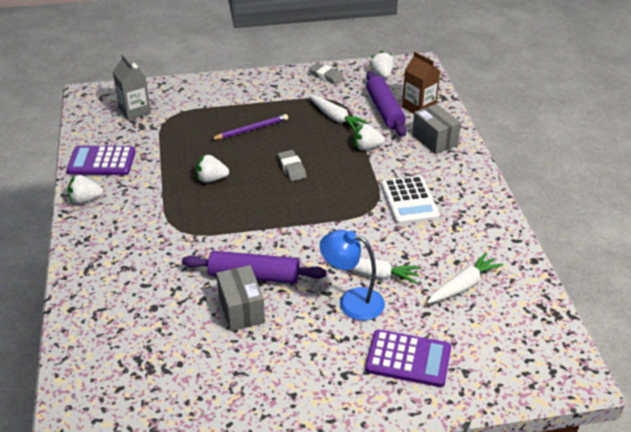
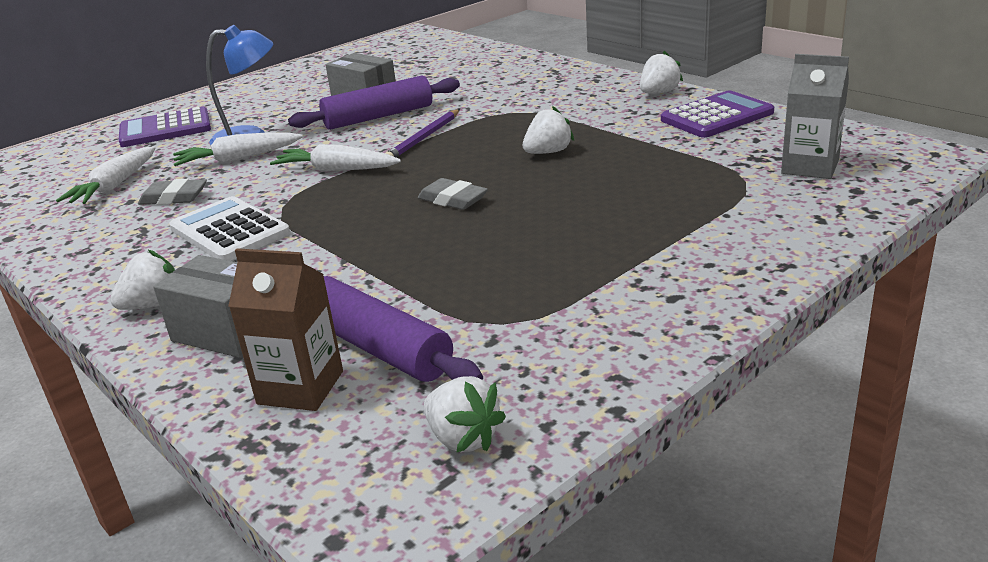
camera: 150 degrees right, 10 degrees down
(251, 129) = (589, 216): purple pencil -> purple pencil (423, 138)
(326, 76) = (595, 367): grey eraser -> grey eraser (174, 198)
(336, 118) = (465, 290): white carrot -> white carrot (336, 170)
(367, 147) = (356, 269): white strawberry -> white strawberry (153, 305)

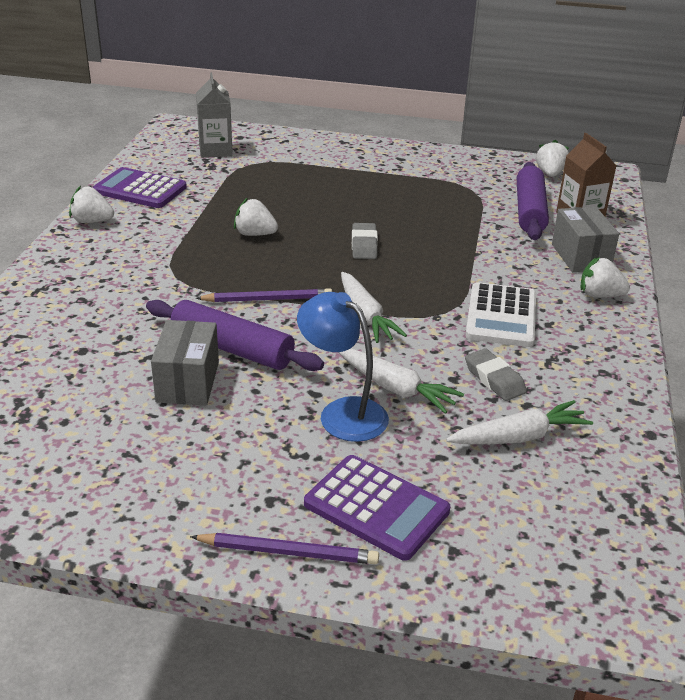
camera: 130 degrees left, 5 degrees up
(187, 104) = (288, 552): none -> purple pencil

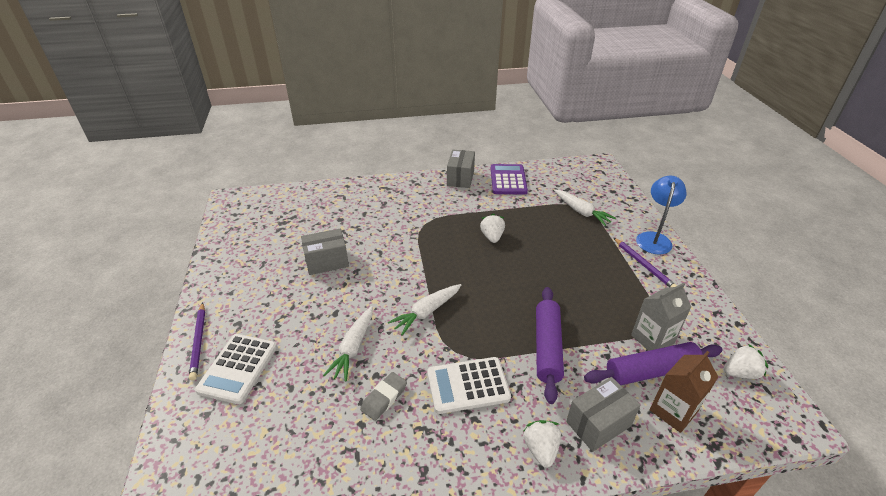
camera: 70 degrees right, 5 degrees up
(92, 221) = (460, 178): white strawberry -> grey box
(215, 150) = (583, 188): grey carton -> grey carton (652, 339)
(232, 349) = (364, 267): purple rolling pin -> purple rolling pin (547, 347)
(267, 299) = (421, 265): purple pencil -> purple pencil (643, 265)
(342, 413) = (320, 330): blue lamp -> blue lamp (654, 238)
(364, 245) = (515, 287): grey eraser -> none
(376, 507) = (238, 368): purple calculator -> white calculator
(519, 437) = (322, 426): white carrot -> white carrot (581, 212)

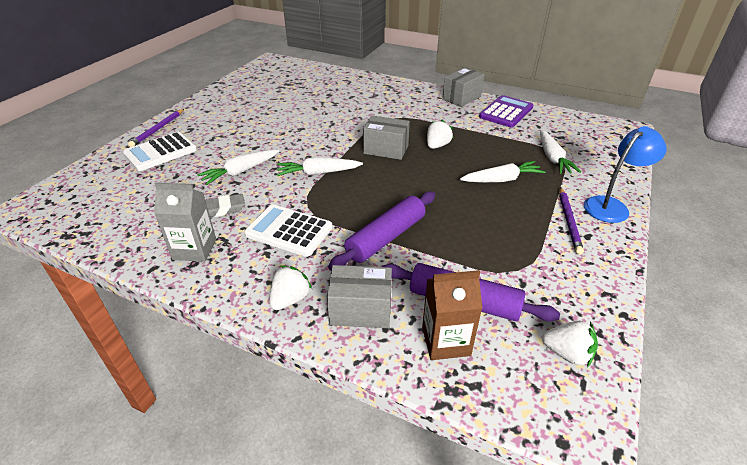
camera: 35 degrees right, 0 degrees up
(327, 262) = (287, 116): grey box -> grey box (386, 149)
(569, 249) = (501, 180): none -> white carrot
(652, 339) = (499, 279): grey carton -> grey carton (194, 249)

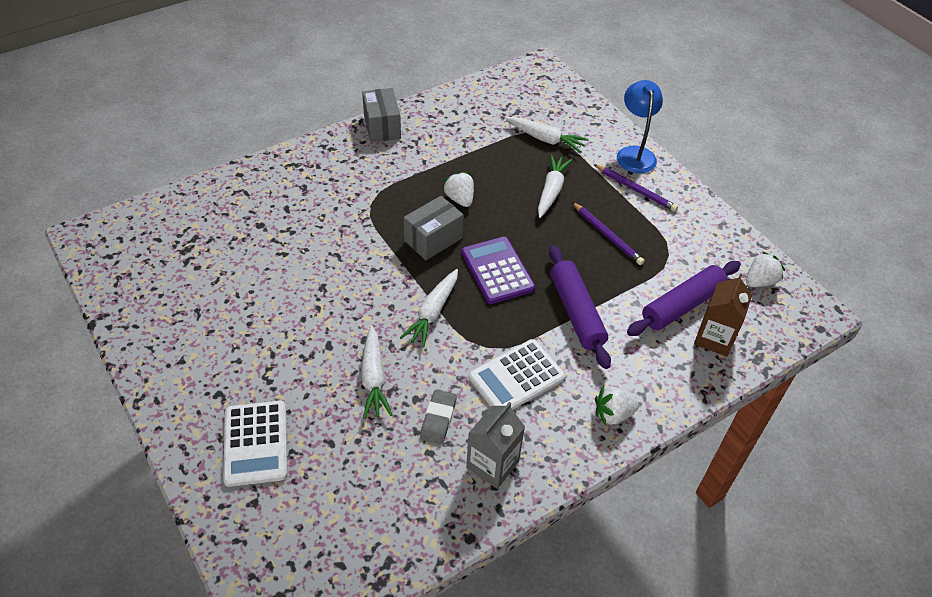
camera: 60 degrees left, 10 degrees up
(158, 129) = (185, 430): purple pencil -> purple pencil (607, 235)
(290, 299) = (613, 414): white strawberry -> white strawberry turned 75 degrees counterclockwise
(360, 310) = (654, 373): grey box -> none
(506, 112) = (442, 115): purple calculator -> purple calculator (497, 271)

